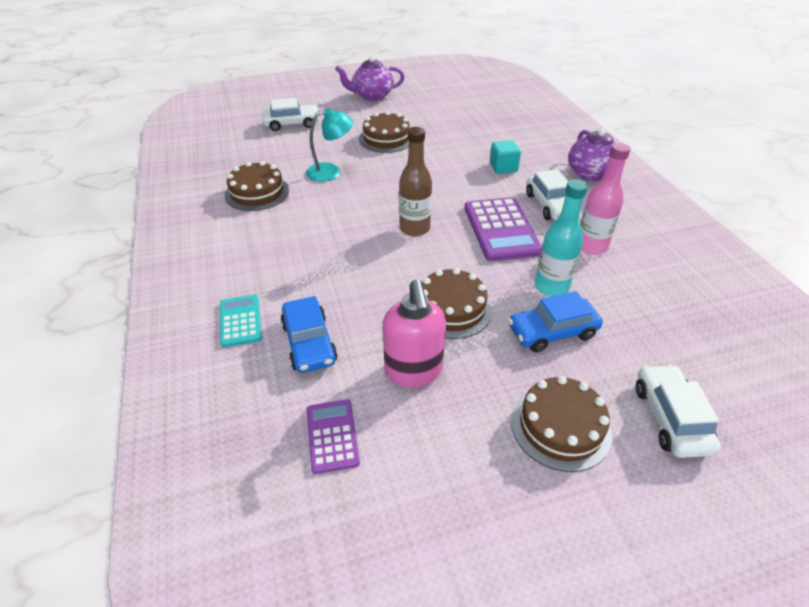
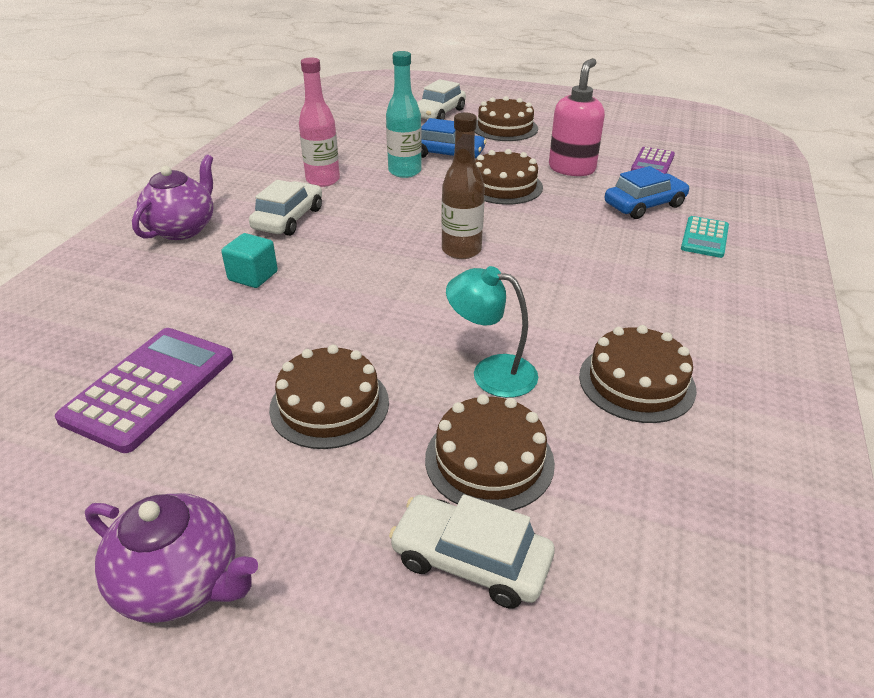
camera: 145 degrees left, 5 degrees down
(306, 145) = (489, 460): none -> brown cake
(309, 343) = (644, 205): blue car -> blue car turned 45 degrees clockwise
(501, 229) = (375, 218): purple calculator -> purple calculator (150, 388)

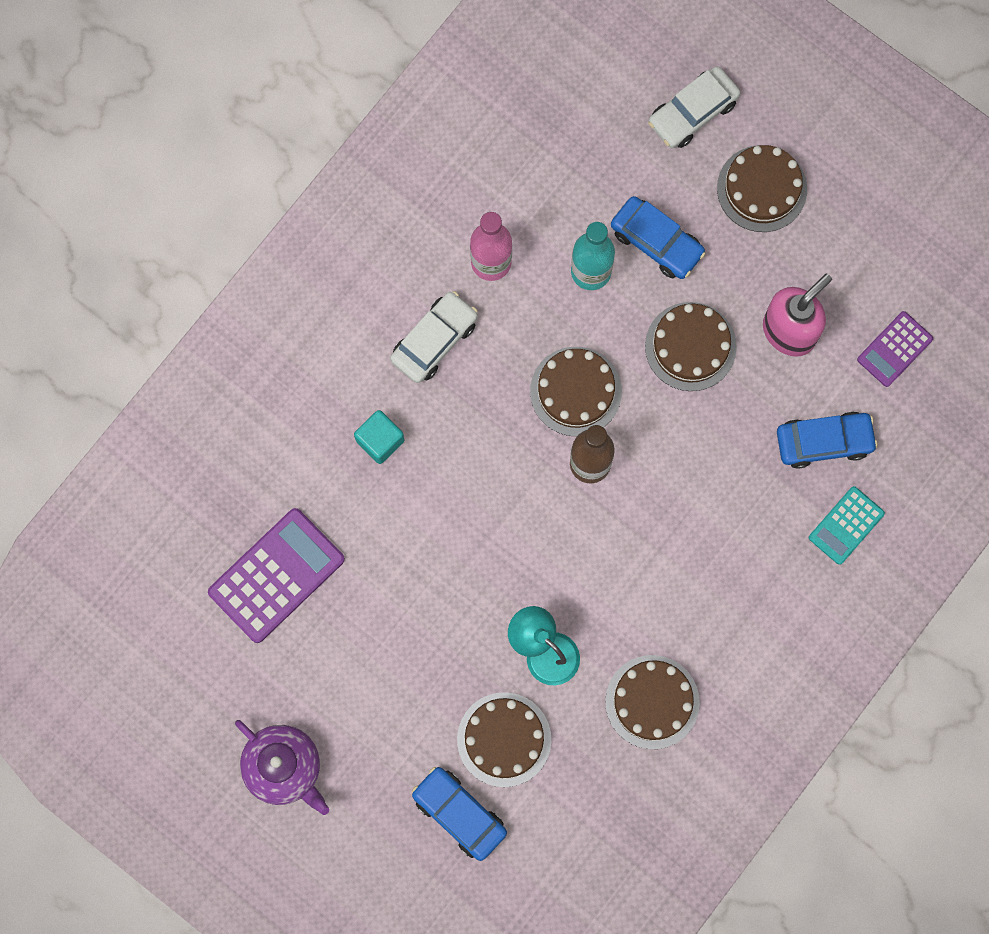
camera: 20 degrees right, 40 degrees up
(182, 229) = (324, 325): purple teapot -> none
(329, 405) = (408, 643): brown cake -> brown cake (575, 391)
(470, 560) = (459, 814): white car -> blue car

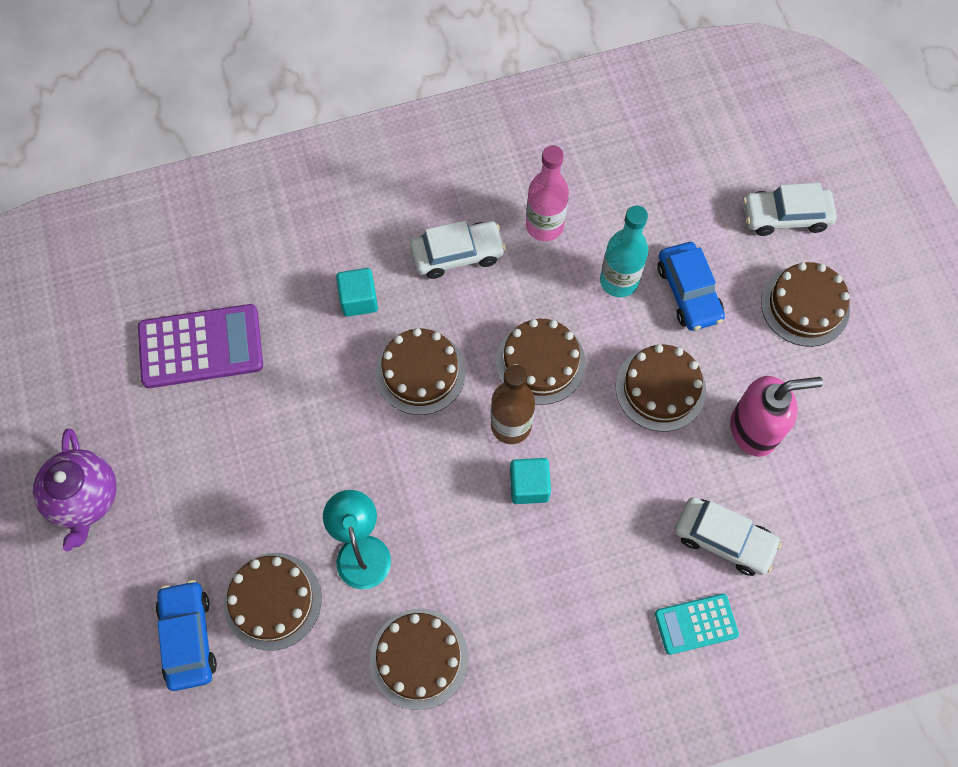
camera: 35 degrees right, 10 degrees down
(481, 469) = (420, 372): none -> brown cake
(640, 504) = (529, 486): none -> turquoise cube
(824, 441) = (724, 539): blue car -> white car
(894, 349) = (838, 503): purple calculator -> none

